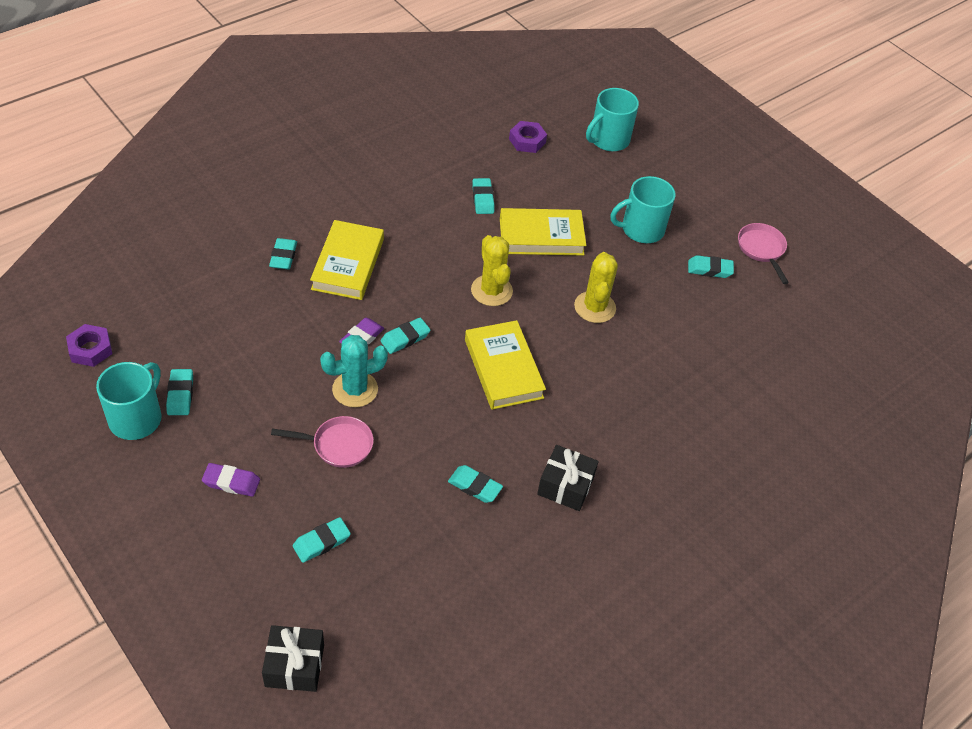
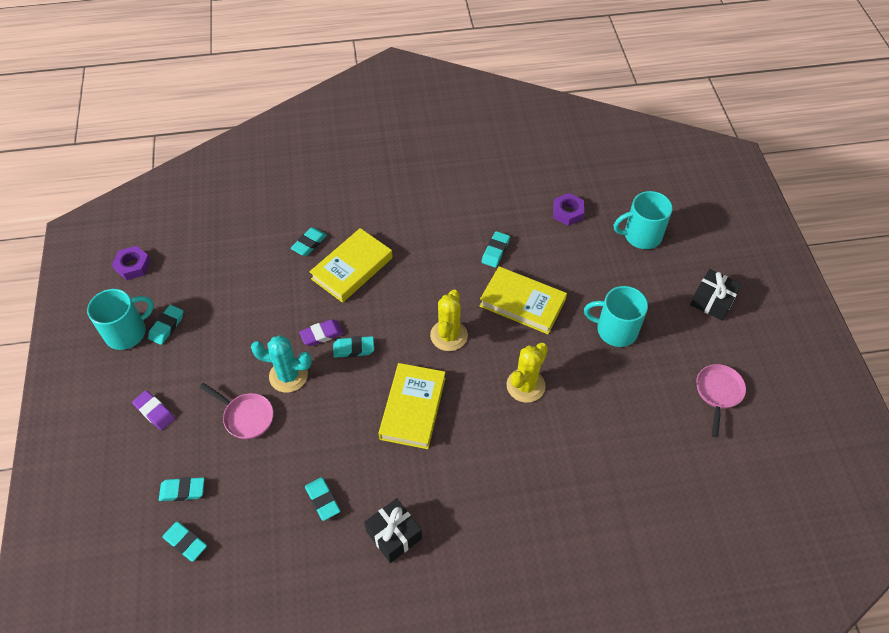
camera: 35 degrees right, 5 degrees up
(294, 665) = (100, 580): black gift -> black gift (712, 301)
(709, 269) = (654, 392): turquoise eraser -> turquoise eraser (185, 542)

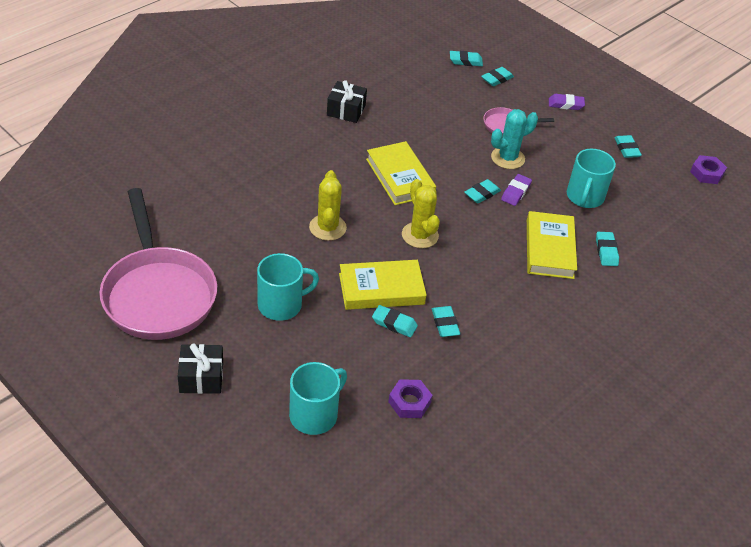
camera: 140 degrees right, 10 degrees down
(127, 332) = (646, 134): turquoise mug -> turquoise mug (584, 197)
(322, 500) = (408, 108): turquoise eraser -> turquoise eraser (394, 323)
(718, 393) = (158, 293): pink pan -> pink pan, size x2.27

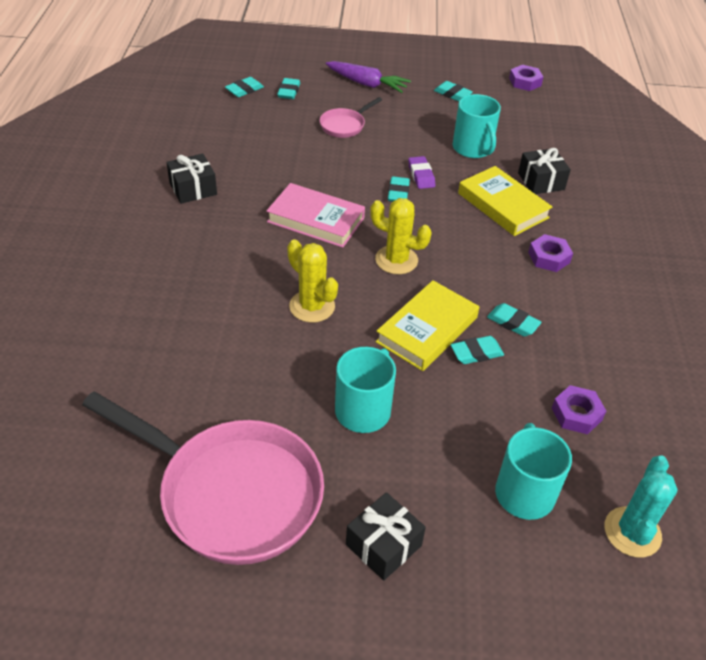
camera: 40 degrees left, 0 degrees up
(400, 177) = (316, 220): yellow book -> pink book
(507, 158) = (379, 151): turquoise cactus -> turquoise cactus (632, 532)
(533, 303) = (549, 257): none -> purple nut
(565, 104) = (366, 84): purple eraser -> purple carrot
(606, 251) = (541, 181): turquoise eraser -> black gift

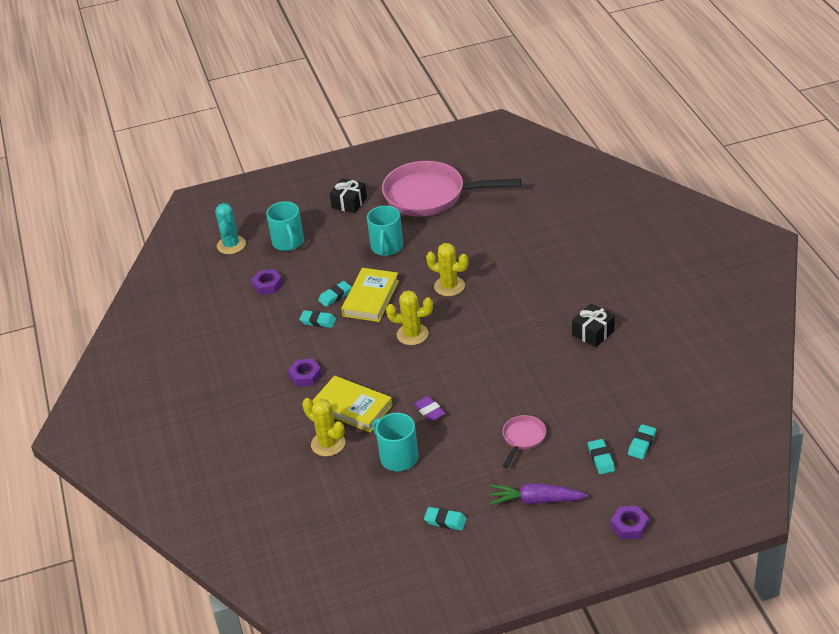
camera: 165 degrees right, 5 degrees down
(316, 220) = (486, 342): pink book -> none
(398, 193) = (439, 388): turquoise eraser -> none
(525, 82) = (378, 572): purple nut -> purple nut (629, 526)
(541, 181) = (328, 444): black gift -> yellow cactus

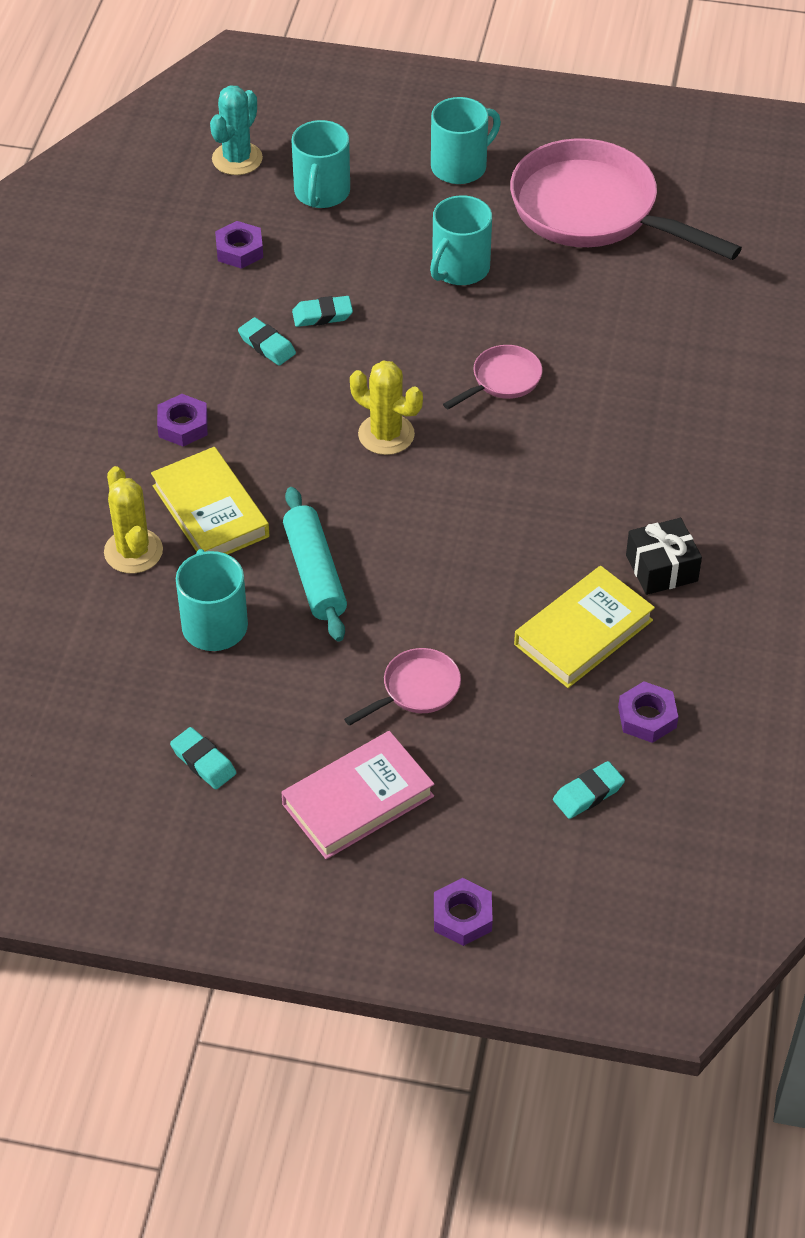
camera: 25 degrees right, 10 degrees up
(349, 203) = (460, 166): black gift -> turquoise mug
(370, 298) = (371, 344): yellow book -> yellow book (583, 632)
(429, 411) = (315, 573): purple eraser -> turquoise rolling pin
(449, 286) = (502, 380): yellow cactus -> pink pan
(536, 500) = (358, 800): purple carrot -> pink book
(601, 459) = (506, 785): turquoise eraser -> none
(640, 399) = (647, 717): none -> purple nut

